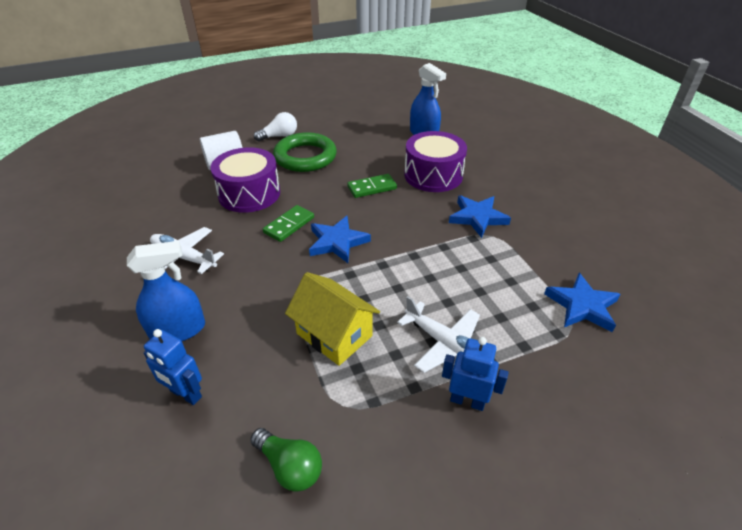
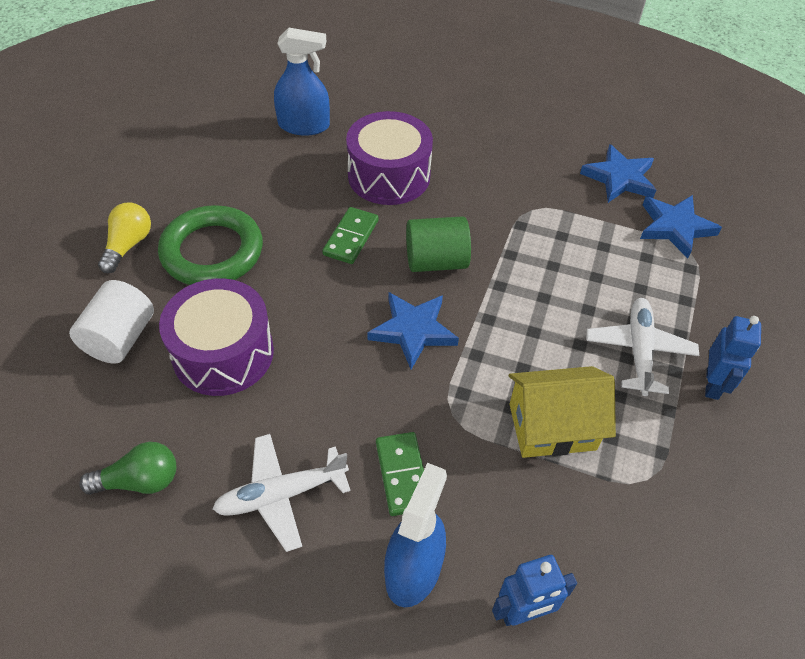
camera: 50 degrees left, 10 degrees up
(279, 136) = (128, 245): white light bulb -> yellow light bulb
(289, 225) = (334, 353): green domino -> green domino (403, 475)
(289, 466) = (686, 567): green light bulb -> green light bulb (139, 481)
(397, 223) = (436, 261): none -> green cylinder
(446, 344) = (639, 350): white plane -> white plane turned 75 degrees counterclockwise
(467, 401) = (712, 384): blue robot -> blue robot turned 135 degrees clockwise
(477, 217) = (495, 198): blue star -> blue star (619, 178)

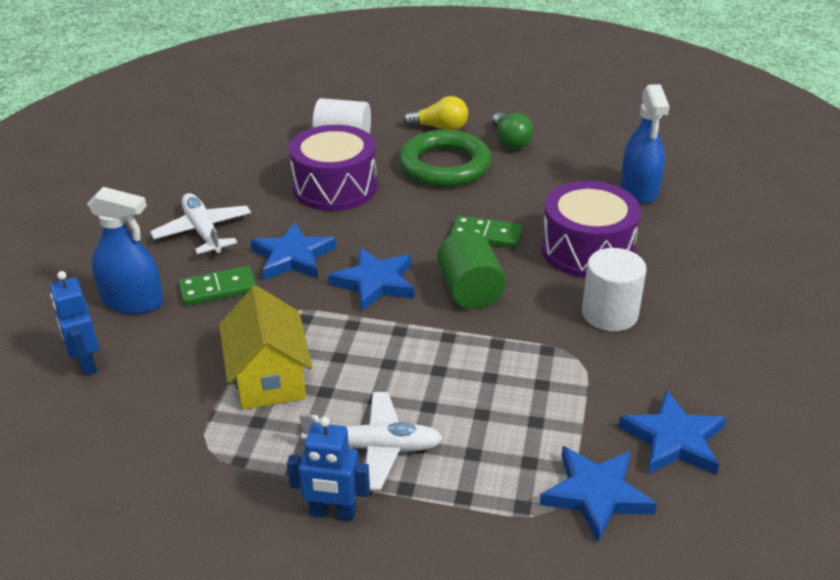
camera: 85 degrees right, 15 degrees down
(139, 481) = (218, 171): green light bulb -> green light bulb (510, 141)
(355, 400) = (293, 257): none -> blue star
(478, 180) = (609, 314): none -> white cylinder

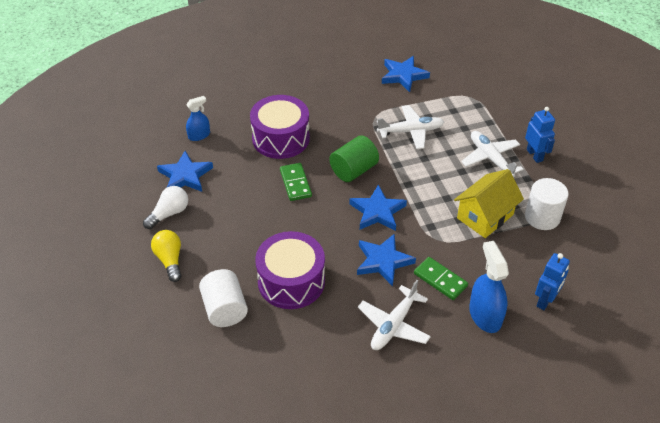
camera: 120 degrees left, 10 degrees up
(444, 166) = (225, 235): green ring -> none
(510, 141) = (169, 213): green light bulb -> white light bulb
(511, 382) = (411, 131): none -> white plane
(596, 495) = (453, 88): blue star -> blue star (185, 176)
(609, 314) = (332, 115): white cylinder -> white cylinder (542, 217)
(639, 189) = (199, 135): blue spray bottle -> blue spray bottle, size x0.61

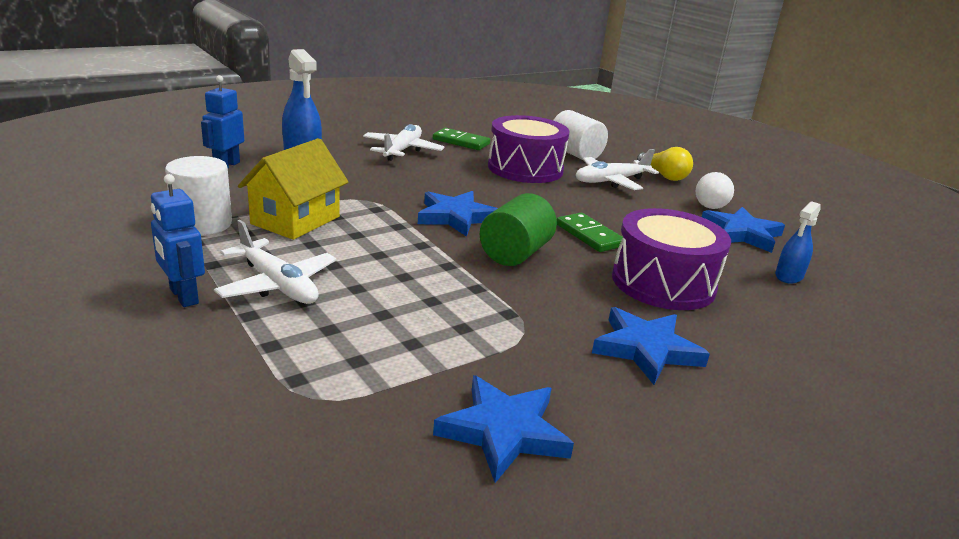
camera: 160 degrees right, 20 degrees down
(383, 261) = (430, 182): blue star -> blue star (646, 349)
(411, 131) = (441, 312): white plane -> white plane (611, 181)
(440, 280) = (356, 174): green domino -> green domino (461, 142)

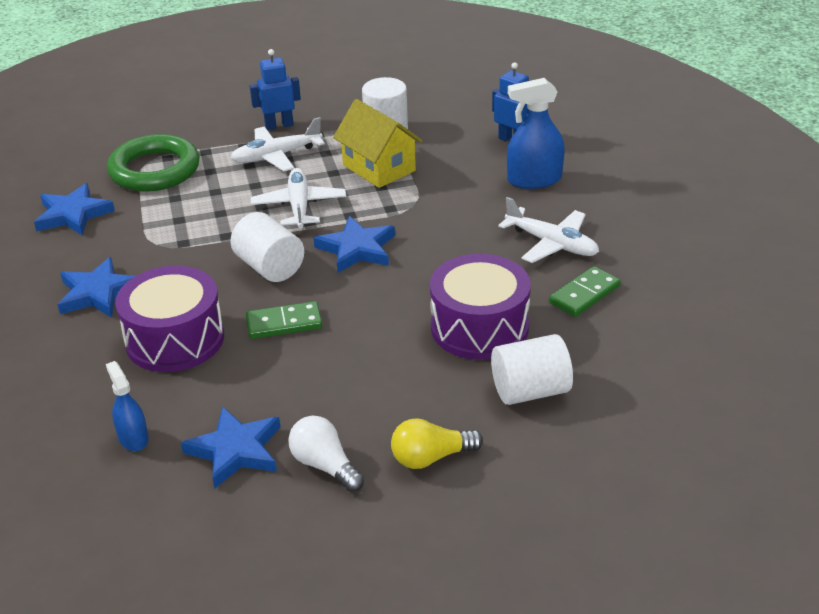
camera: 115 degrees right, 10 degrees up
(340, 382) = (154, 170): none -> green ring
(515, 253) = (270, 267): green cylinder -> white cylinder
(611, 181) = (422, 392): white plane -> white plane (299, 206)

